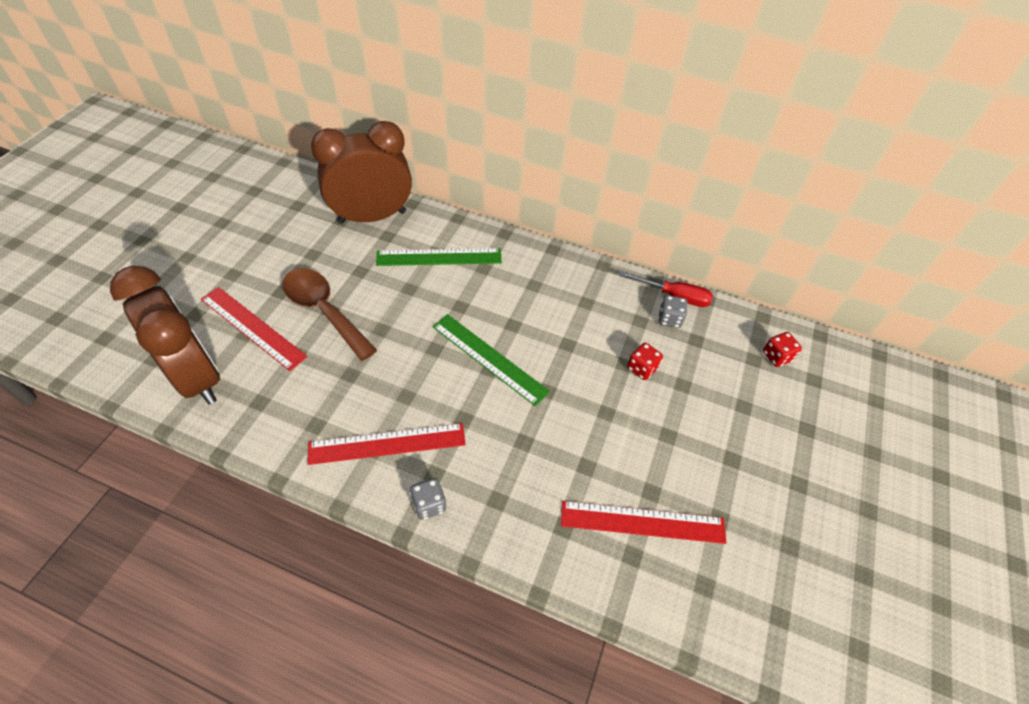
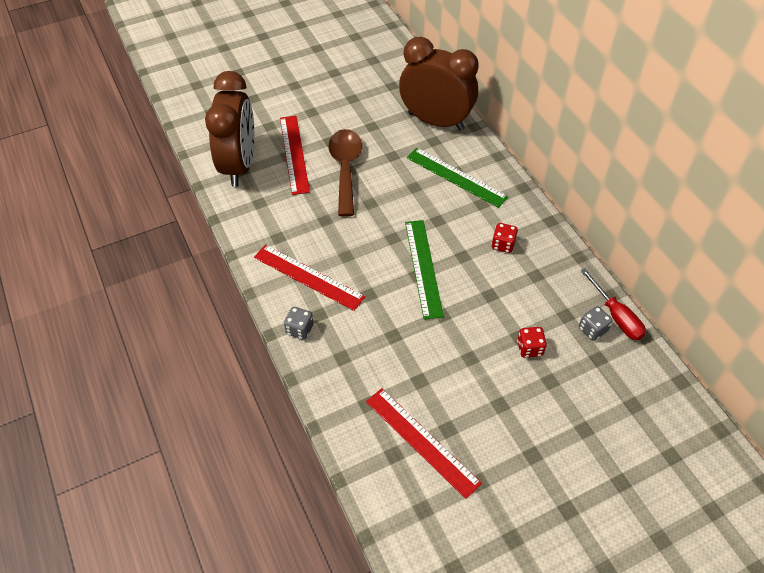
camera: 45 degrees right, 0 degrees up
(776, 356) = (657, 417): red dice -> red dice (503, 245)

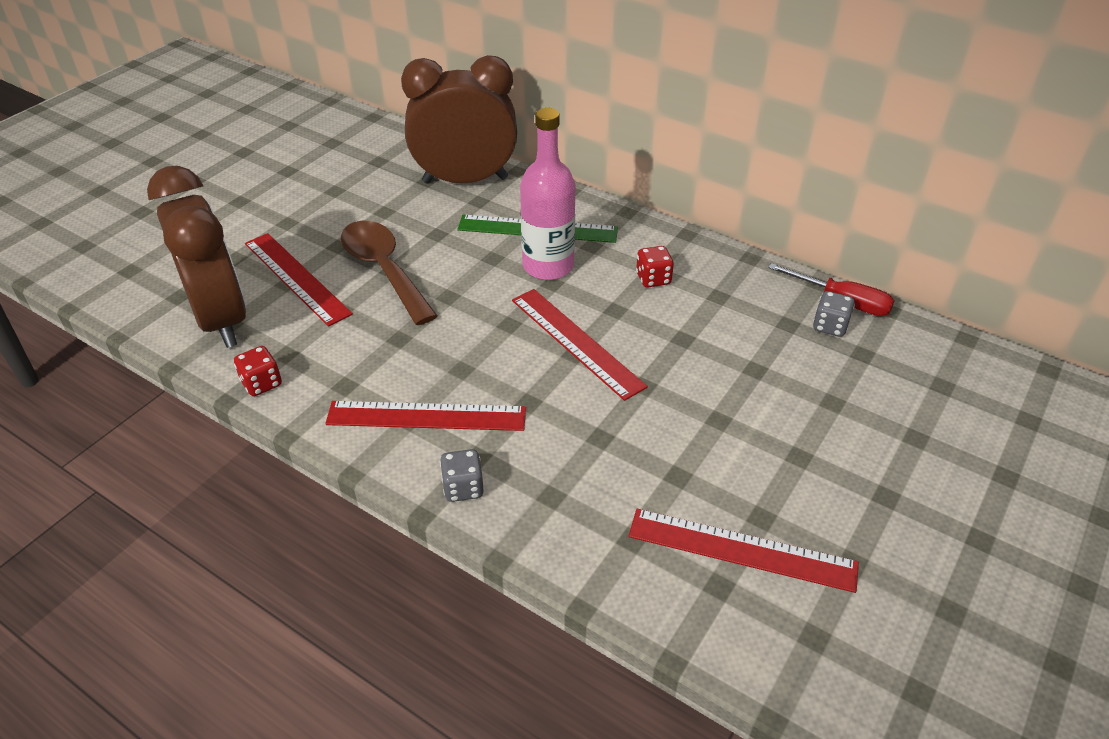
camera: 30 degrees left, 10 degrees down
(423, 268) = (576, 342): green ruler -> red ruler
(443, 207) = (548, 266): none -> pink bottle
(529, 348) = (779, 377): red dice -> red dice (262, 383)

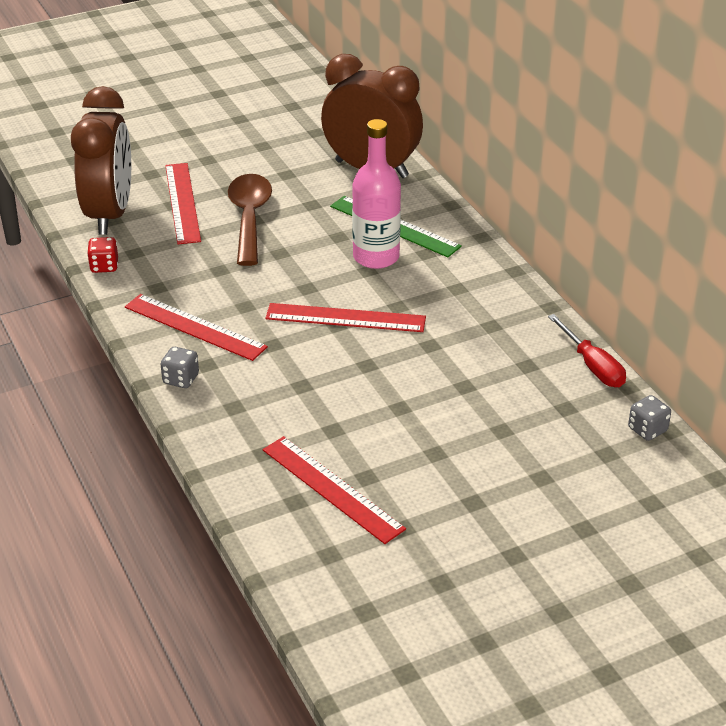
camera: 30 degrees right, 5 degrees down
(576, 342) = (345, 318): red ruler -> red ruler turned 75 degrees counterclockwise
(653, 279) = (451, 295): red dice -> none
(830, 326) = (560, 379): grey dice -> grey dice (647, 430)

